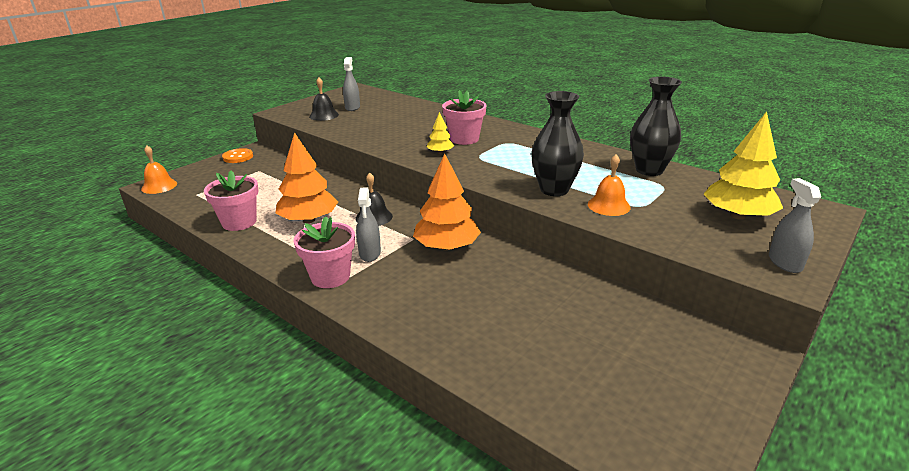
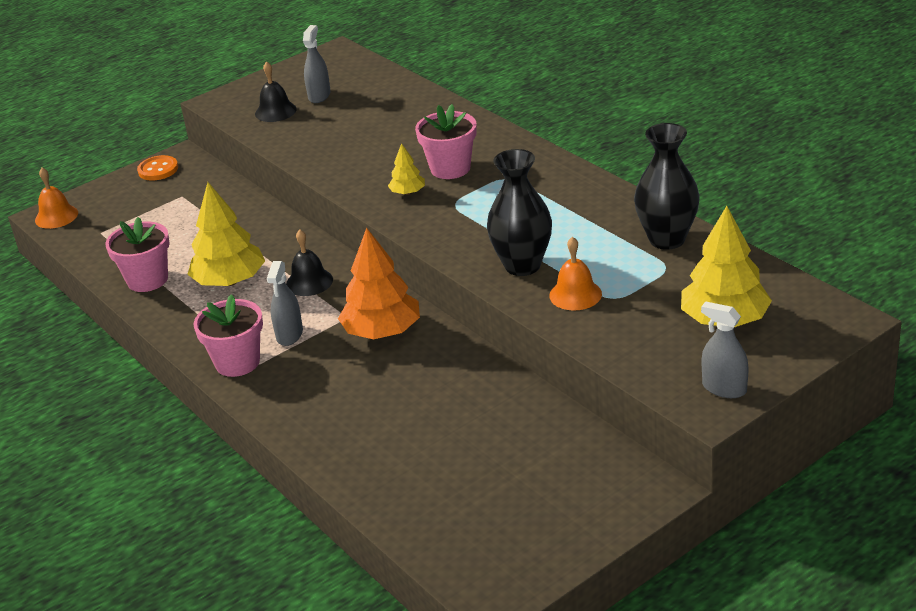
camera: 15 degrees right, 5 degrees up
(309, 220) = (230, 281): orange tree -> yellow tree
(785, 263) = (724, 388): grey spray bottle -> grey spray bottle turned 60 degrees counterclockwise

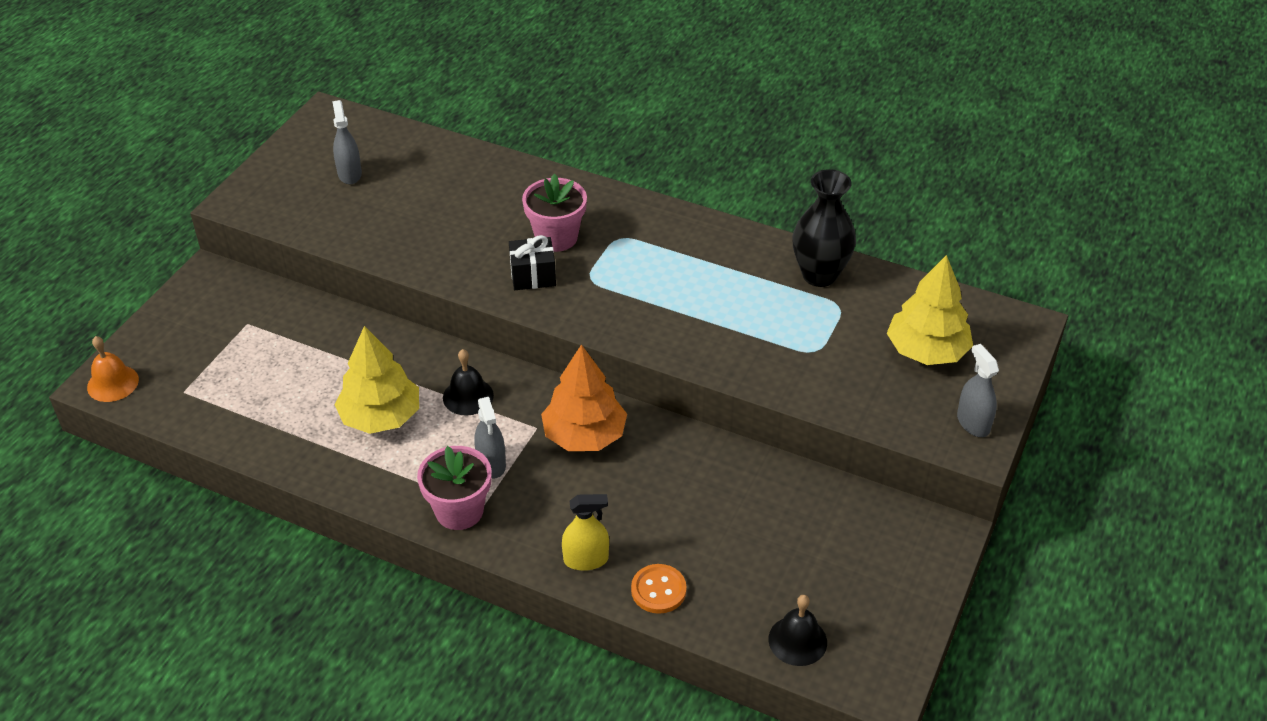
camera: 30 degrees left, 10 degrees up
(147, 280) = (285, 438): pink flower pot -> none
(158, 170) = (194, 296): orange button -> orange button (658, 590)
(275, 111) = (314, 203): black bell -> black bell (797, 640)
(311, 424) = (586, 559): none -> yellow spray bottle
(408, 192) = (533, 276): yellow tree -> black gift
(522, 265) = (706, 336): black vase -> none
(575, 294) = (778, 356): orange bell -> none
(724, 388) = (973, 423): grey spray bottle -> grey spray bottle turned 60 degrees clockwise

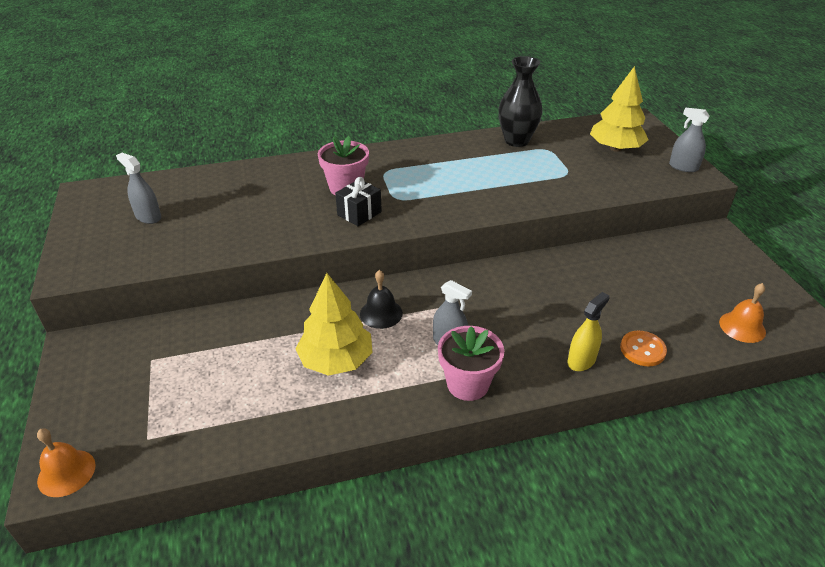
camera: 40 degrees left, 5 degrees down
(584, 435) = (482, 293): orange tree -> none
(797, 640) = (742, 327): black bell -> orange bell

